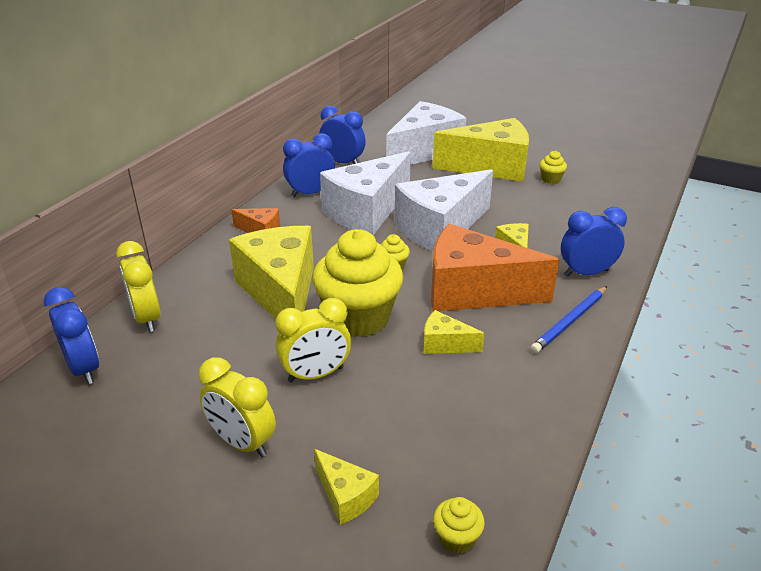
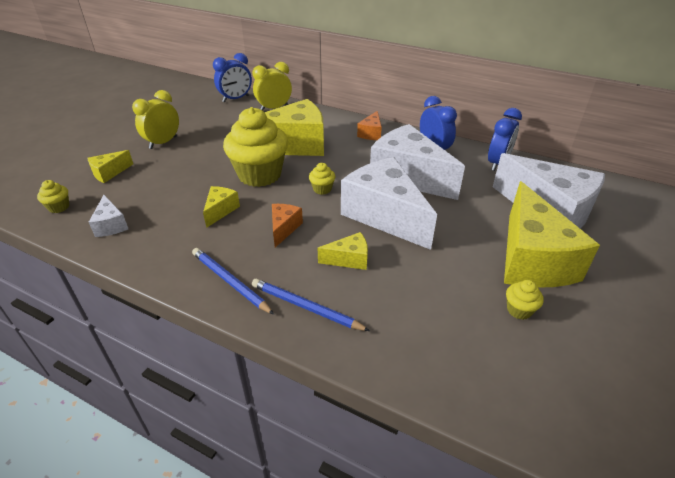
camera: 90 degrees right, 5 degrees up
(316, 374) = (207, 161): yellow clock -> none
(473, 291) = (284, 228): orange cheese -> orange cheese, size x0.45
(493, 450) = (111, 225): none -> white cheese
(586, 273) = (306, 307): blue clock -> blue pencil

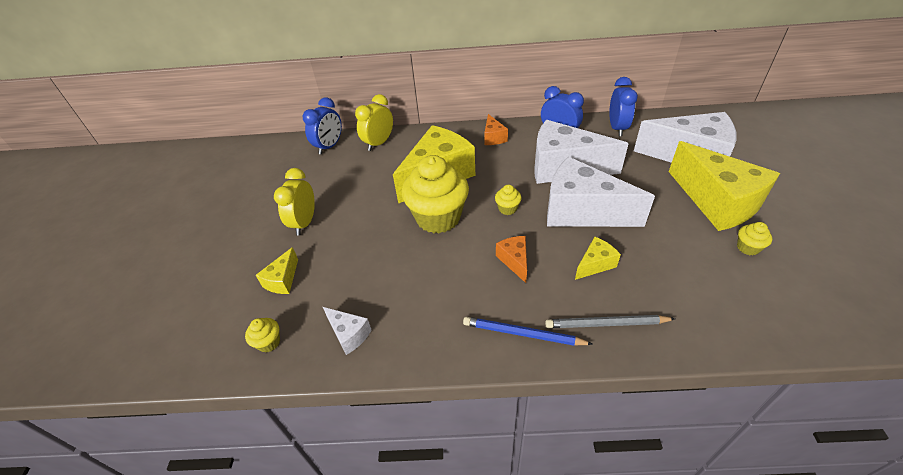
camera: 25 degrees left, 5 degrees up
(220, 210) = (440, 269): yellow cheese -> none
(306, 307) = (606, 324): blue pencil -> grey pencil

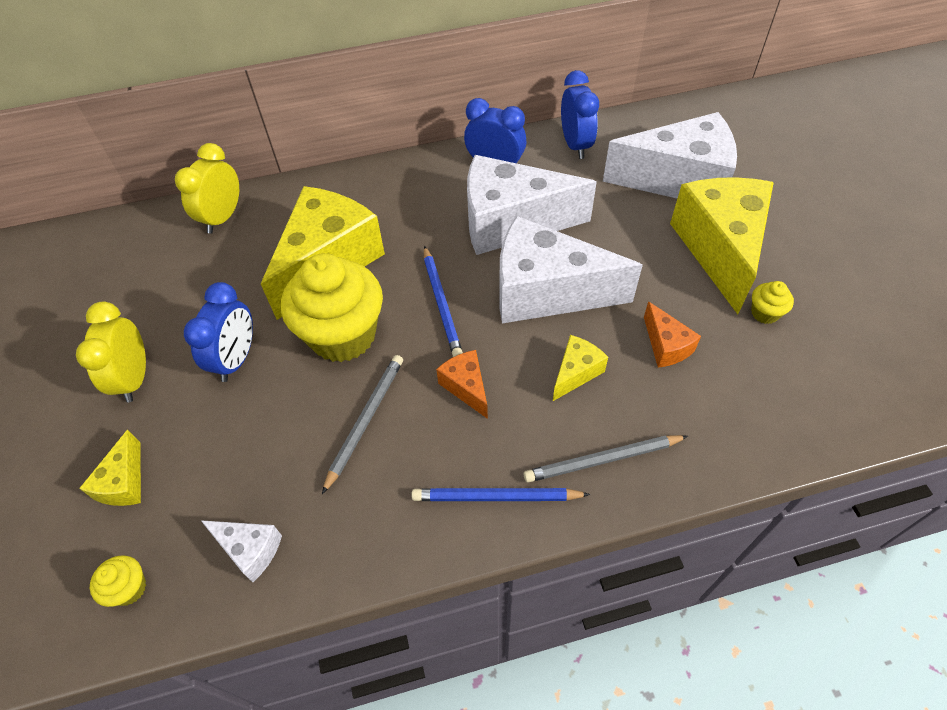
camera: 15 degrees left, 10 degrees up
(329, 146) = (142, 234): blue clock -> blue clock (236, 359)
(442, 270) = (365, 420): none -> grey pencil
(493, 137) = (400, 184): orange cheese -> orange cheese (666, 346)
(507, 209) = (442, 304): yellow cupcake -> blue pencil
(716, 202) = (720, 249): yellow cheese -> yellow cheese turned 135 degrees counterclockwise

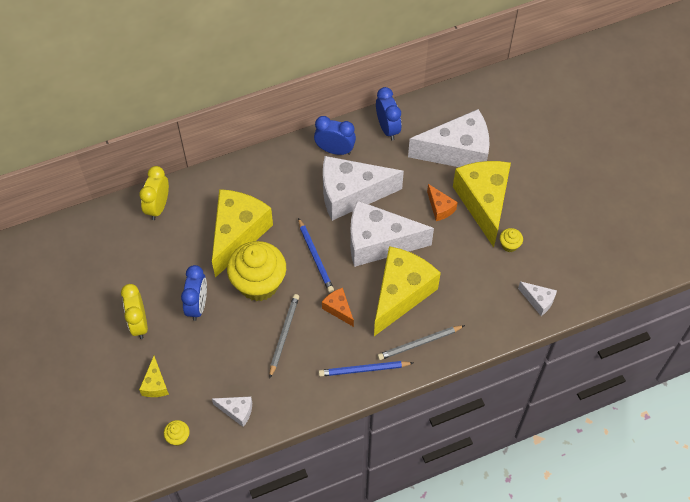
camera: 10 degrees left, 5 degrees up
(576, 373) = (401, 294): yellow cheese -> yellow cheese, size x2.25
(666, 346) = (452, 272): orange cheese -> orange cheese (440, 208)
(822, 407) = (538, 301): none -> white cheese

